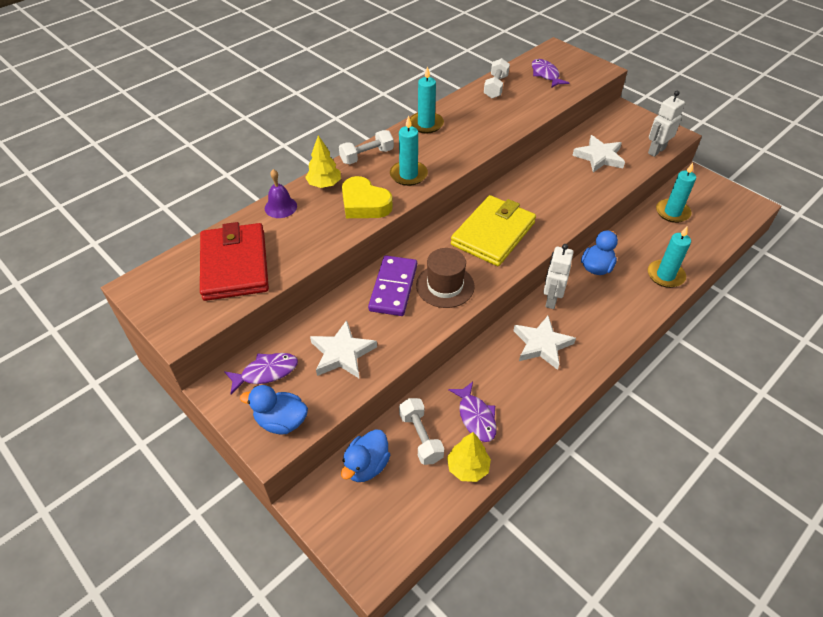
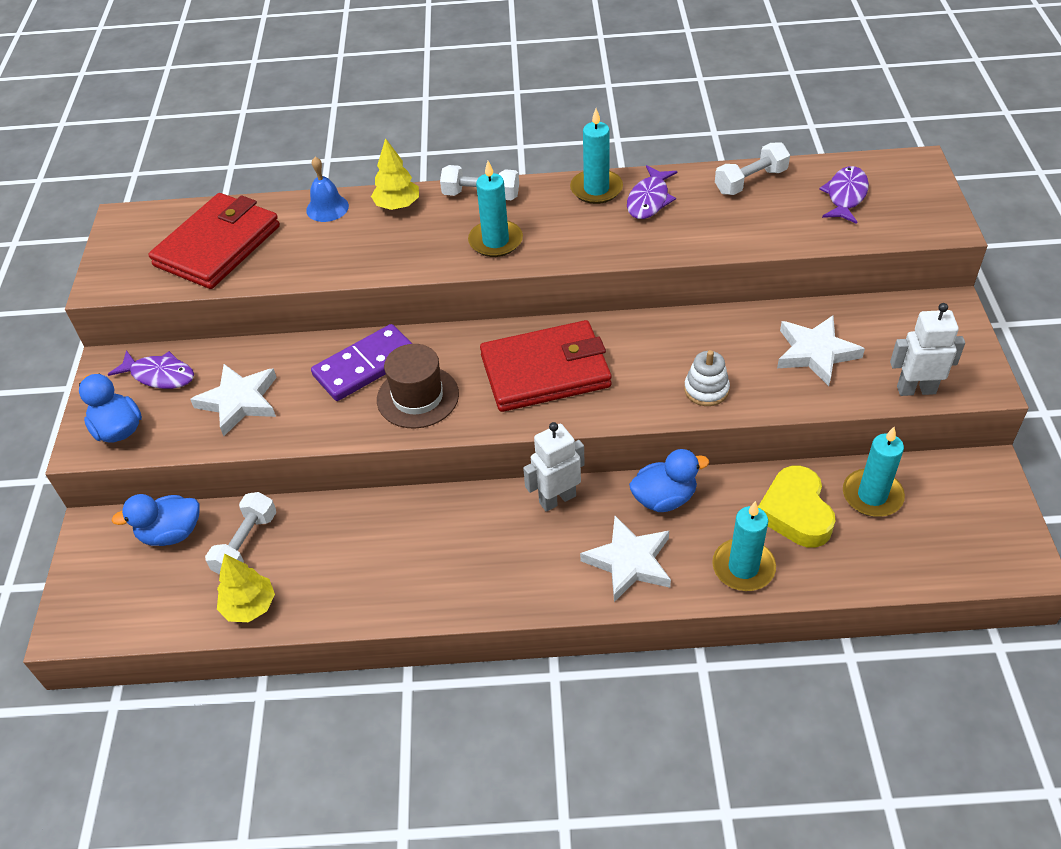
camera: 45 degrees right, 0 degrees up
(280, 207) = (327, 208): purple bell -> blue bell
(364, 204) = (408, 249): yellow heart -> yellow heart (795, 512)
(476, 417) = (318, 564): purple fish -> purple fish (649, 200)
(493, 234) = (545, 371): yellow wallet -> red wallet
(542, 344) = (480, 541): white star -> white star (629, 562)
(577, 199) = (706, 390): none -> white stacking toy

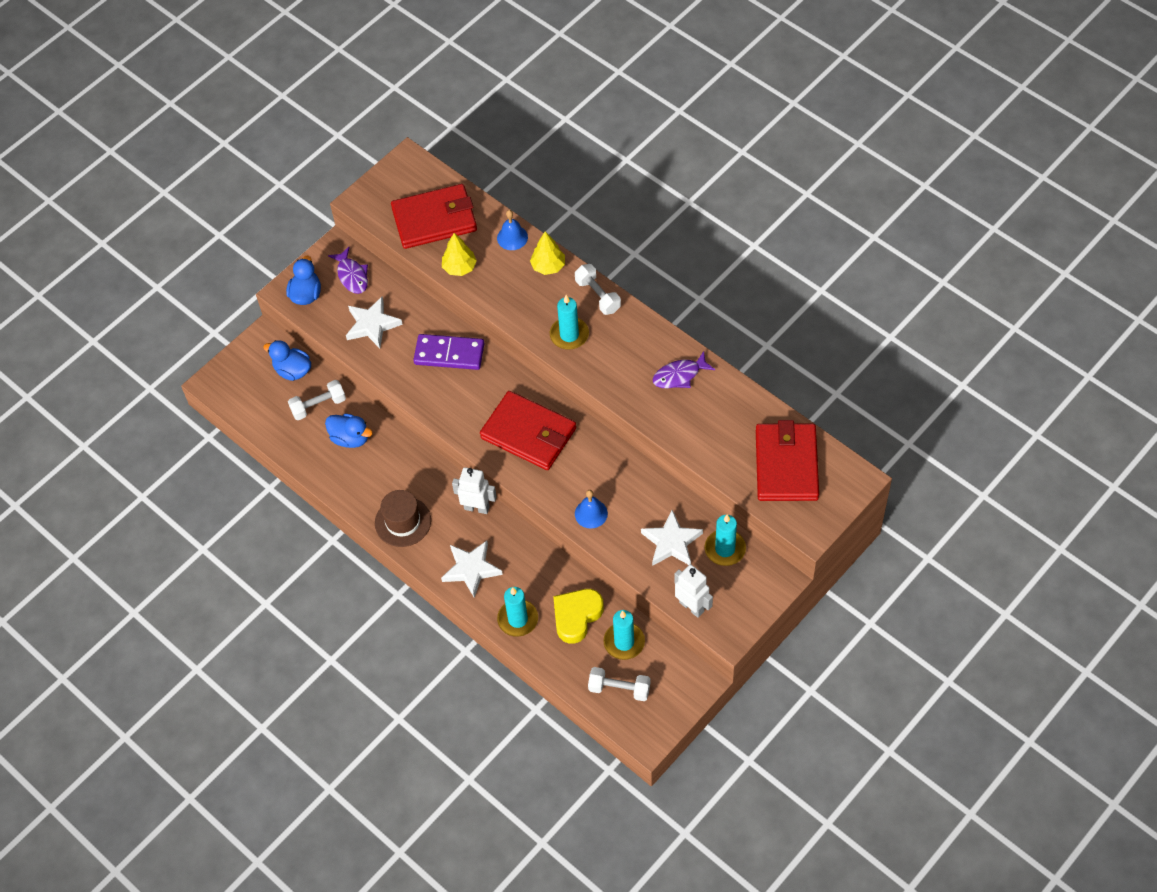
camera: 45 degrees right, 10 degrees up
(249, 606) = (290, 441): yellow tree -> yellow tree (459, 267)
(418, 397) = (453, 395): brown hat -> brown hat (403, 522)
(596, 189) = (661, 343): turquoise candle -> turquoise candle (725, 549)
(664, 498) = (525, 553): blue duck -> blue duck (350, 438)
(706, 390) = (591, 513): white stacking toy -> blue bell
(750, 181) = (749, 410): white dumbbell -> white dumbbell (619, 689)
(845, 196) = (786, 464): purple fish -> red wallet

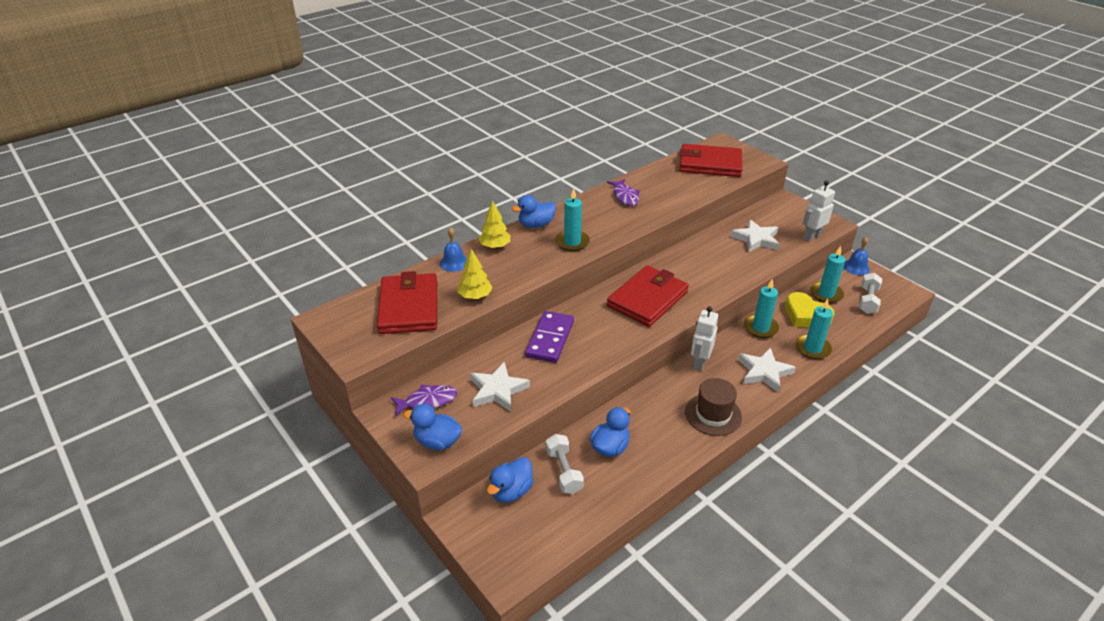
camera: 85 degrees left, 20 degrees down
(591, 513) = (730, 274): blue bell -> blue bell (856, 267)
(598, 295) = (536, 225): white dumbbell -> blue duck
(725, 549) = (761, 218): turquoise candle -> turquoise candle (760, 328)

